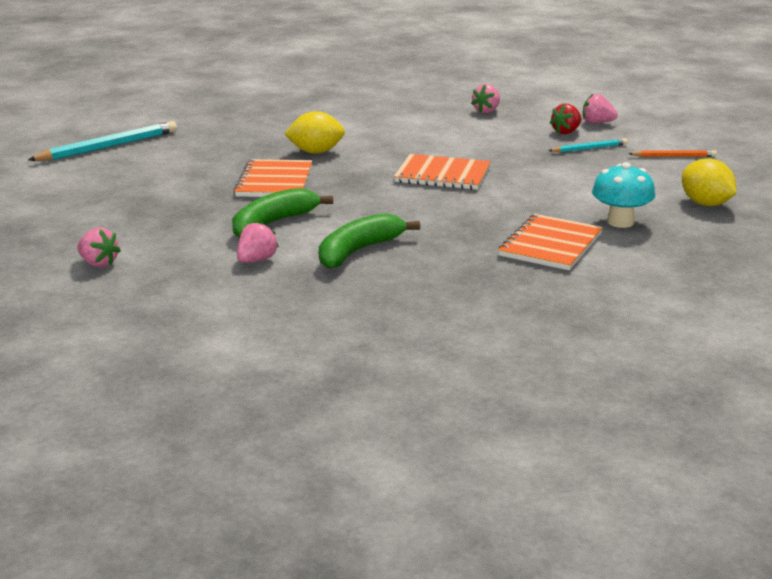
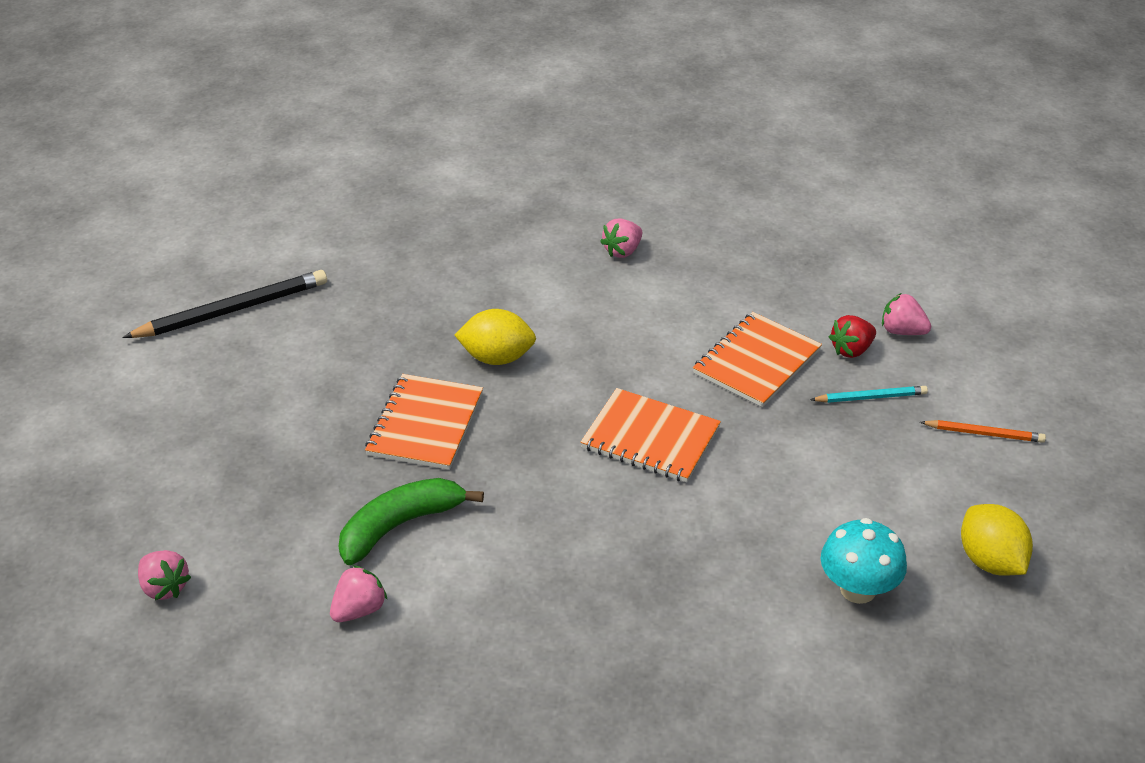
camera: 10 degrees right, 15 degrees up
(108, 147) = (232, 310): turquoise pencil -> black pencil
(358, 251) = (492, 608): green banana -> none
(486, 111) = (755, 281): pink strawberry -> pink strawberry (622, 251)
(550, 245) = (747, 631): orange notebook -> orange notebook (757, 362)

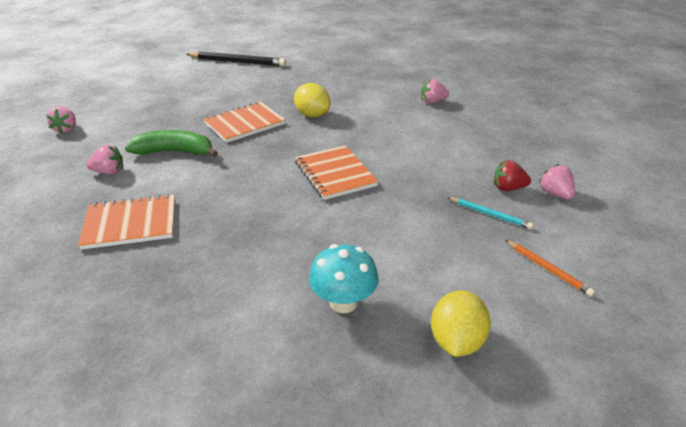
camera: 40 degrees right, 5 degrees down
(757, 362) = (441, 169): orange notebook -> orange notebook (130, 224)

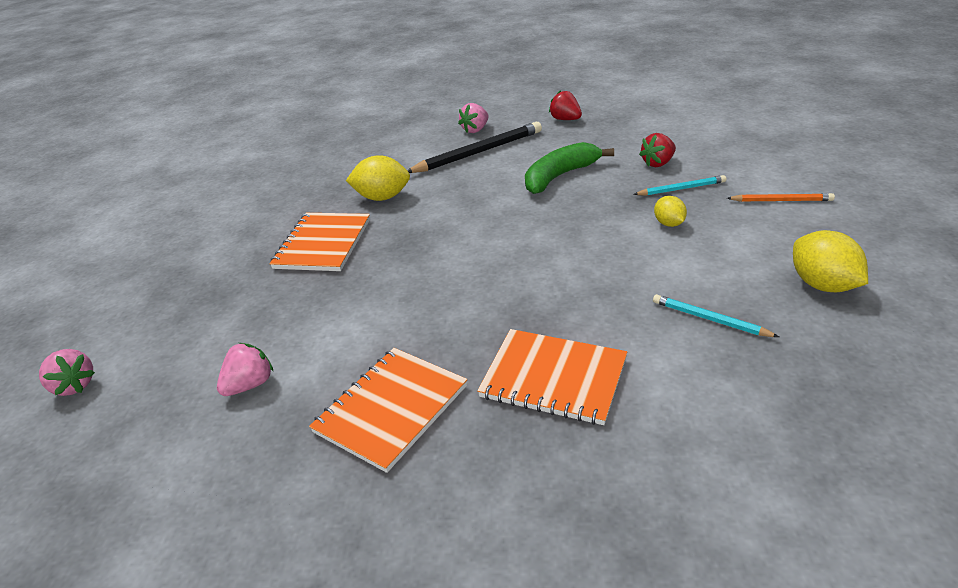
camera: 40 degrees left, 0 degrees up
(175, 152) = (295, 315): green banana -> green banana (560, 176)
(237, 62) = (182, 192): black pencil -> black pencil (478, 152)
(335, 174) = (507, 233): orange notebook -> orange notebook (553, 378)
(343, 302) = (710, 319): turquoise mushroom -> turquoise pencil
(435, 230) = (669, 224): none -> yellow lemon
(502, 124) = (565, 119): none -> red strawberry
(555, 194) = (694, 149): pink strawberry -> none

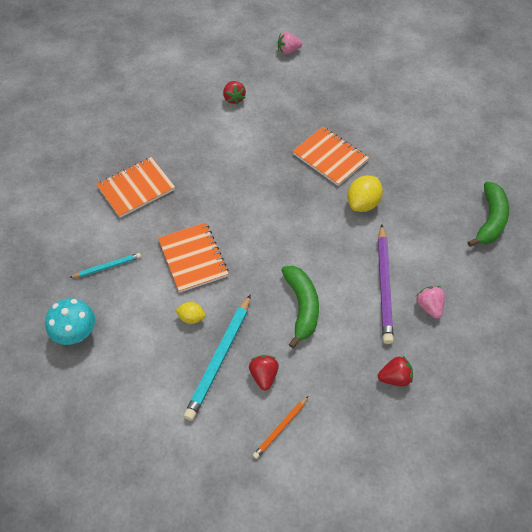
camera: 120 degrees right, 20 degrees up
(250, 385) = (234, 98): pink strawberry -> red strawberry
(339, 138) = (490, 220): none -> green banana
(391, 409) = (174, 133): orange notebook -> orange notebook (193, 258)
(478, 152) = (384, 285): black pencil -> purple pencil
(681, 189) = (219, 358): turquoise pencil -> turquoise pencil, size x1.86
(781, 200) = (152, 398): orange pencil -> orange pencil (280, 428)
(822, 285) = (76, 334): yellow lemon -> turquoise mushroom

